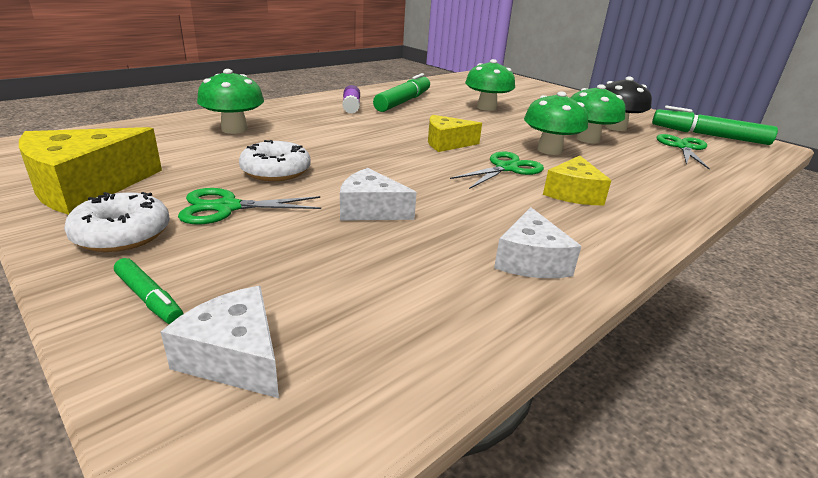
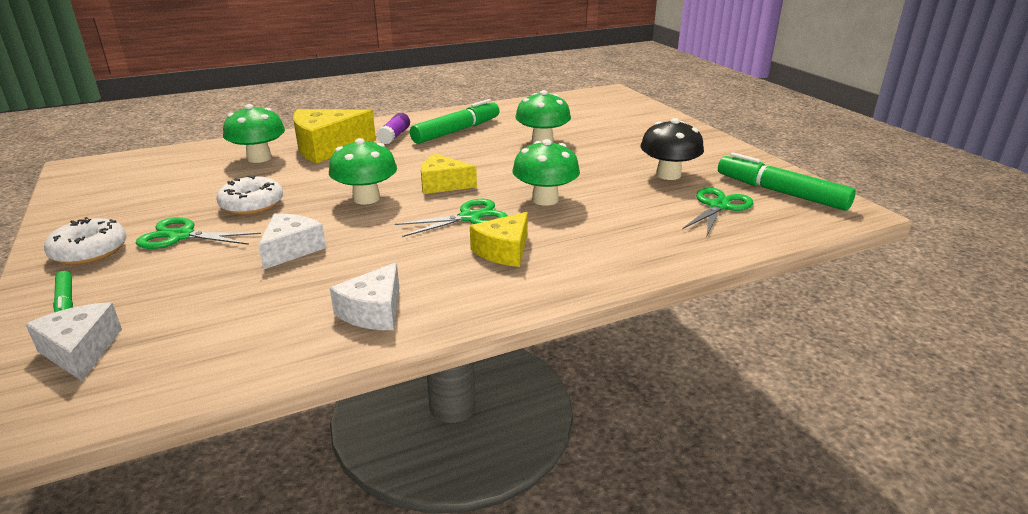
camera: 20 degrees right, 0 degrees up
(86, 187) = (98, 208): yellow cheese -> yellow cheese (327, 148)
(370, 210) = (291, 249): white cheese -> white cheese turned 75 degrees clockwise
(588, 139) = (610, 188): green mushroom -> green mushroom (366, 198)

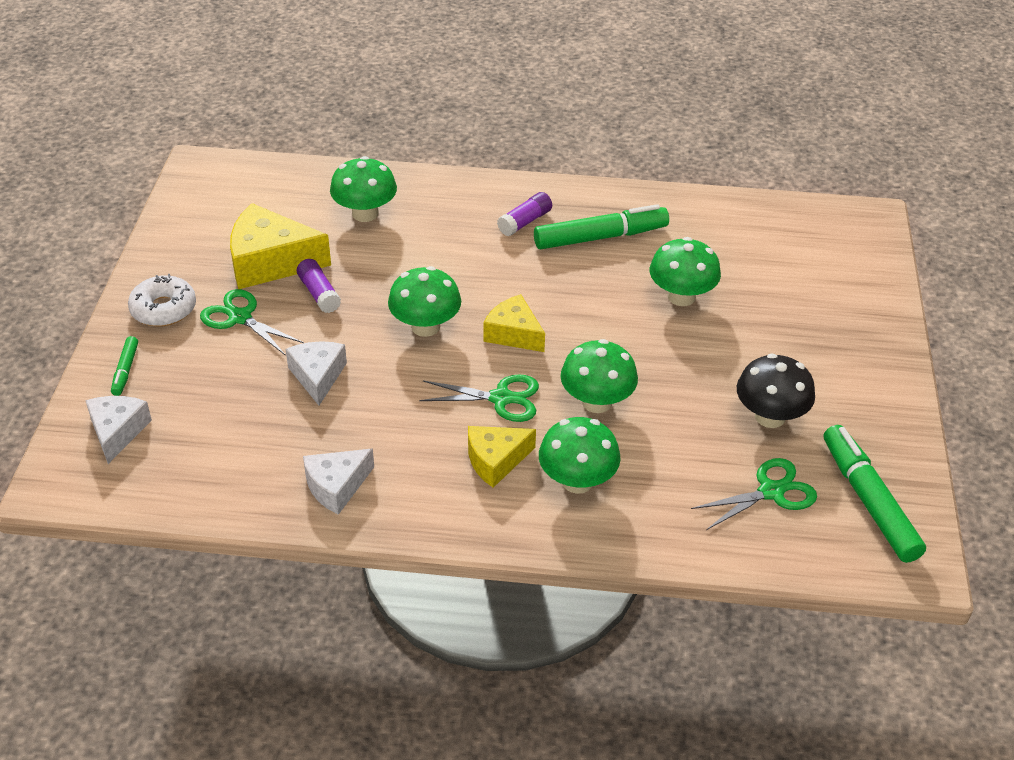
camera: 30 degrees right, 15 degrees up
(252, 204) = (319, 293): white donut -> purple glue stick
(291, 249) = (317, 376): white cheese -> white cheese turned 60 degrees counterclockwise
(327, 148) = (441, 219): yellow cheese -> yellow cheese (270, 262)
(581, 242) = (577, 481): none -> green mushroom

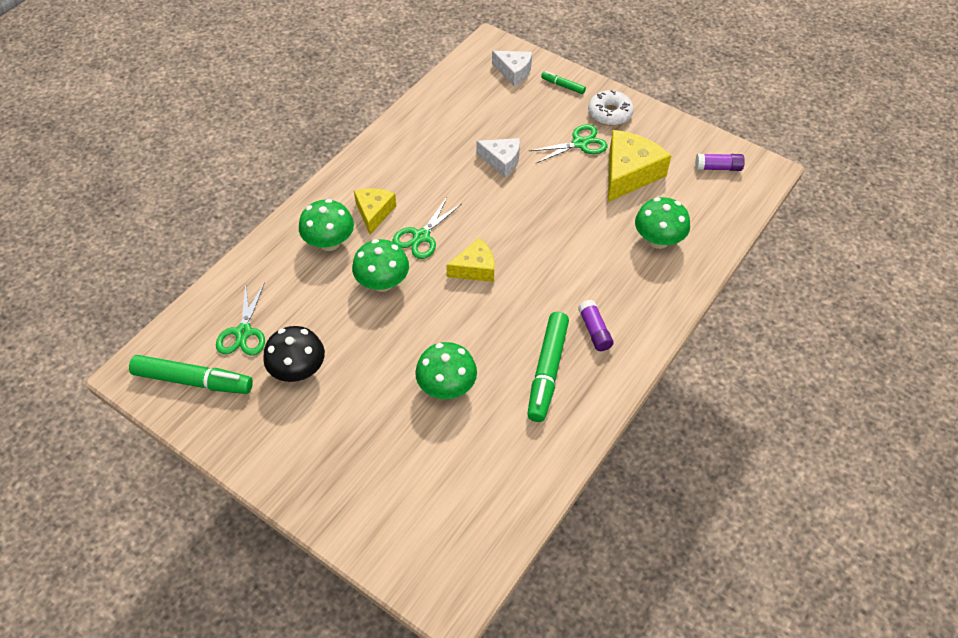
camera: 120 degrees right, 10 degrees up
(319, 293) = (581, 186): purple glue stick -> purple glue stick (718, 168)
(336, 486) = (408, 140): white cheese -> none
(425, 326) = (513, 226): green mushroom -> none

